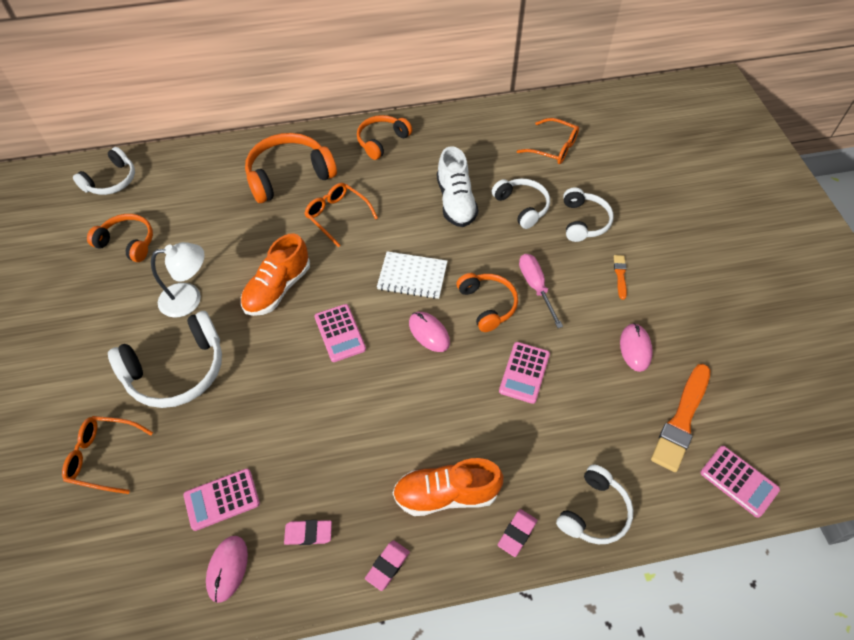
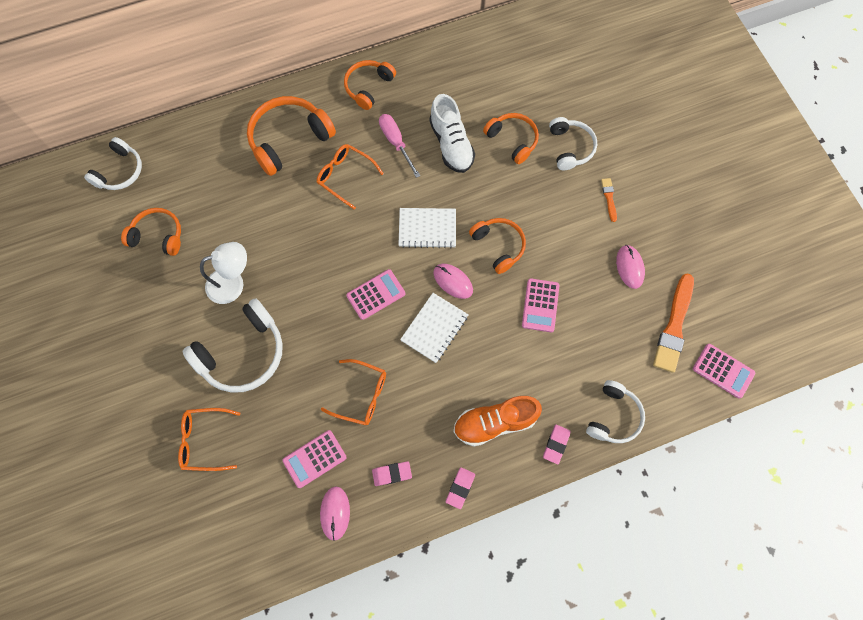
camera: 10 degrees left, 15 degrees up
(277, 288) = (310, 260): orange shoe -> none
(340, 333) = (376, 294): pink calculator -> pink calculator turned 90 degrees counterclockwise
(397, 378) = (434, 328): none -> white notebook
(522, 206) = (512, 140): white headphones -> orange headphones
(535, 287) = (537, 222): pink screwdriver -> pink screwdriver (396, 143)
(553, 148) = (531, 70): orange glasses -> orange glasses (361, 395)

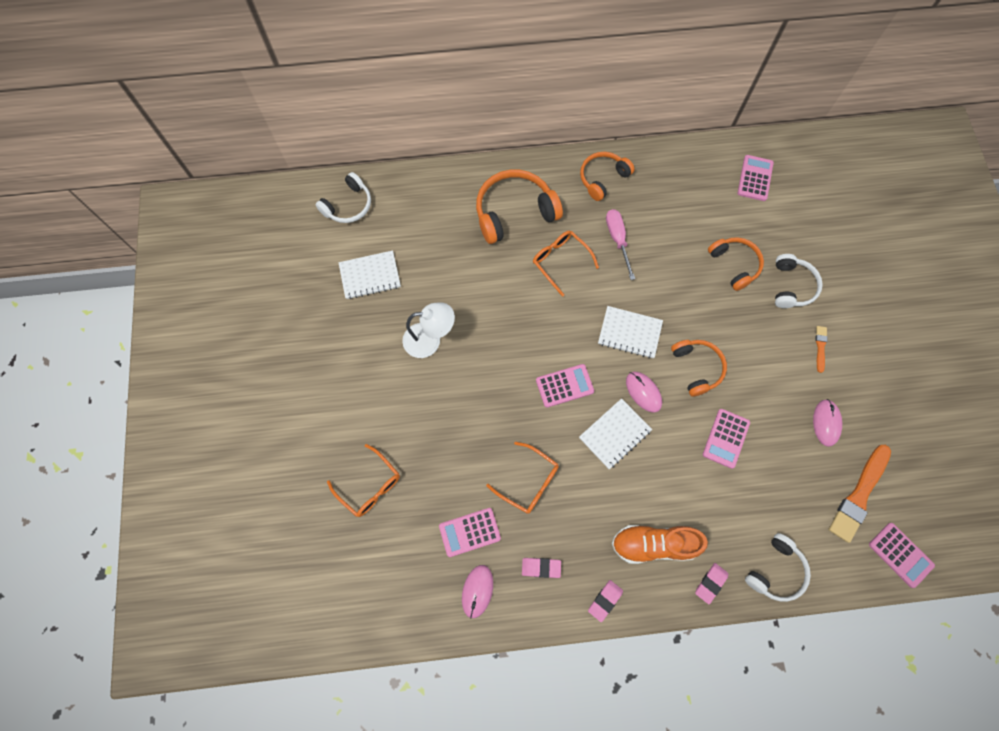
camera: 15 degrees right, 0 degrees up
(158, 235) = (370, 276): orange headphones -> white notebook
(205, 441) = (369, 486): orange glasses -> orange glasses turned 150 degrees counterclockwise
(243, 353) = (424, 411): white headphones -> none
(451, 144) = (672, 254): white shoe -> none
(513, 54) = (755, 178): none -> pink calculator

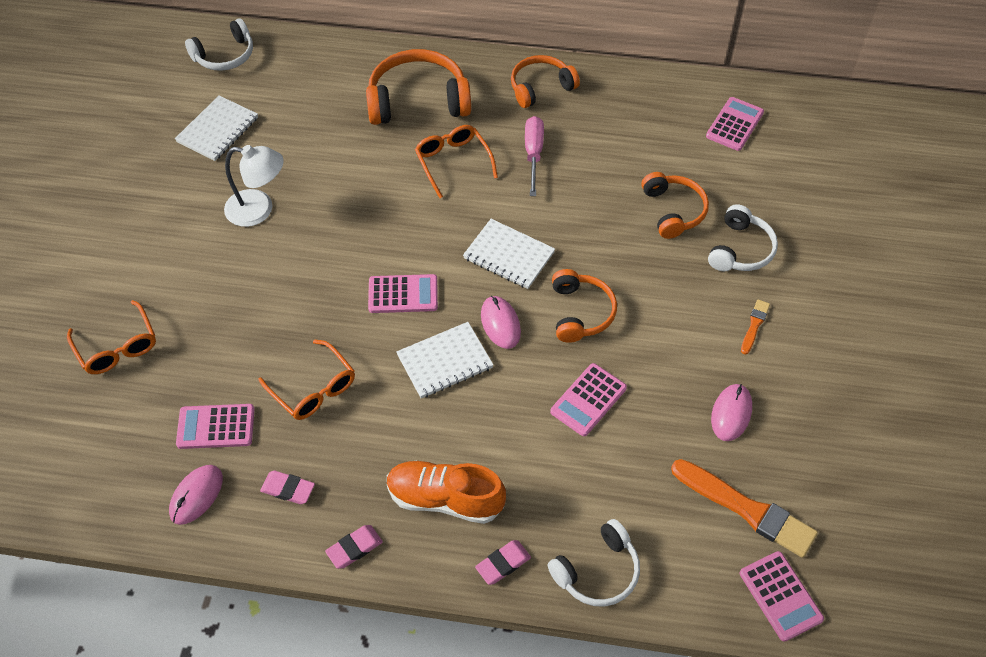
camera: 15 degrees right, 15 degrees down
(370, 276) = (218, 130): white notebook -> white notebook turned 60 degrees counterclockwise
(859, 495) = (746, 509): orange brush -> orange brush turned 105 degrees counterclockwise

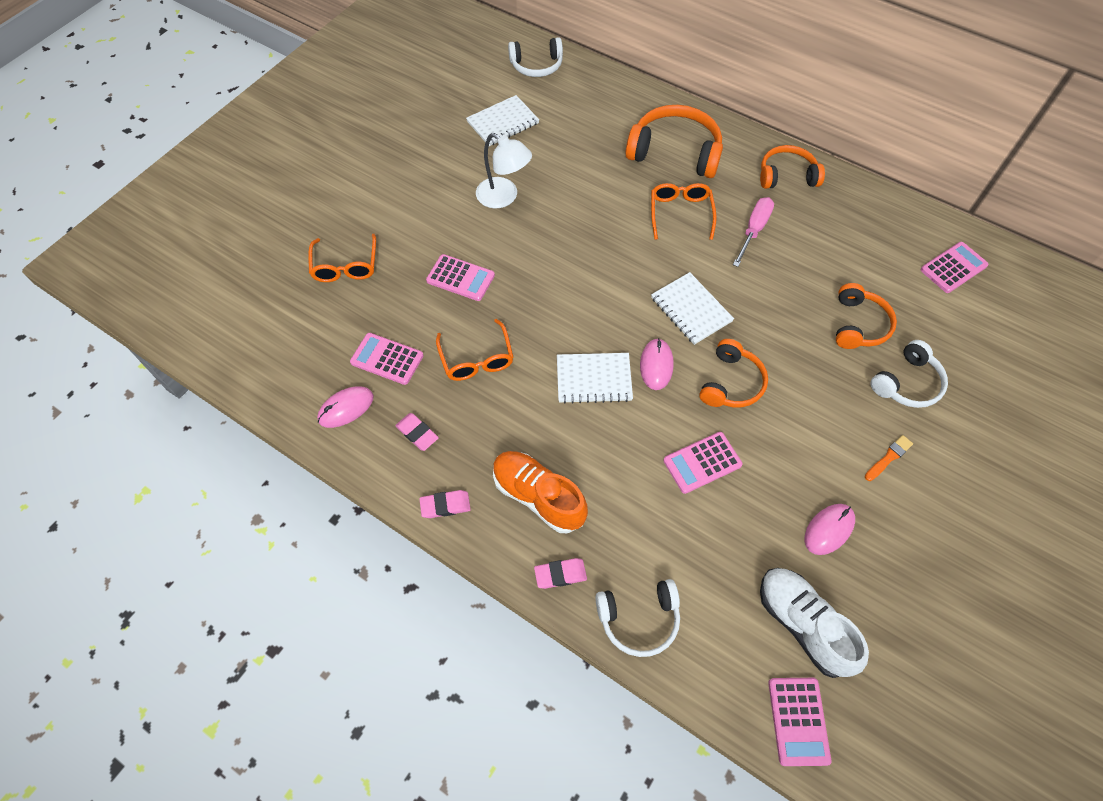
camera: 25 degrees right, 5 degrees up
(403, 294) = (586, 309): pink calculator -> pink calculator (460, 278)
(746, 509) = (803, 624): orange brush -> white shoe

